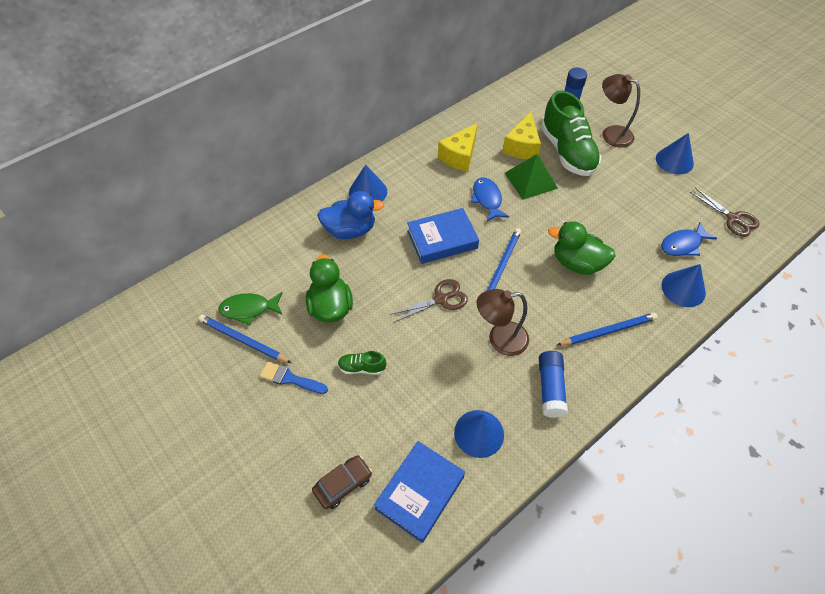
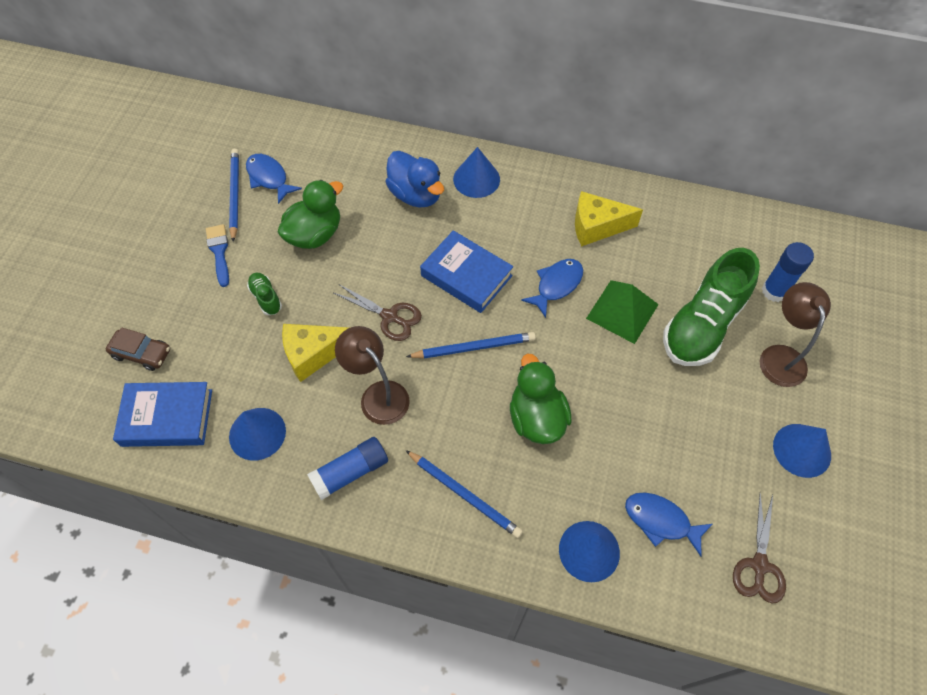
camera: 55 degrees right, 5 degrees up
(249, 309) = (269, 178): green fish -> blue fish
(522, 147) = (667, 276): yellow cheese -> yellow cheese (313, 354)

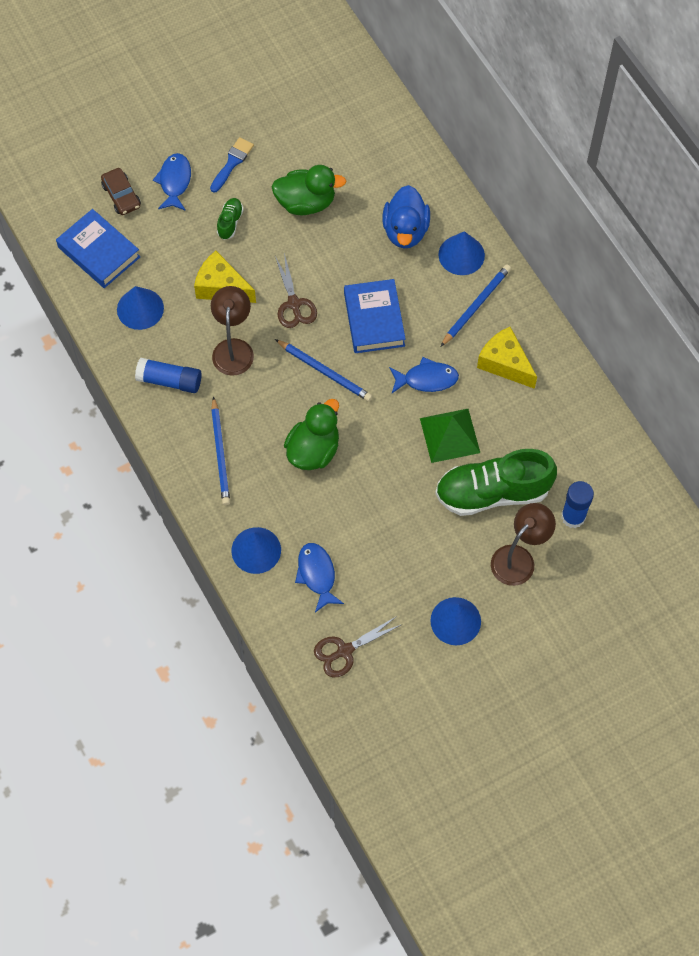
camera: 45 degrees right, 5 degrees up
(234, 195) = (283, 126): blue pencil -> blue pencil (476, 305)
(269, 178) = (318, 132): blue fish -> blue fish (175, 182)

